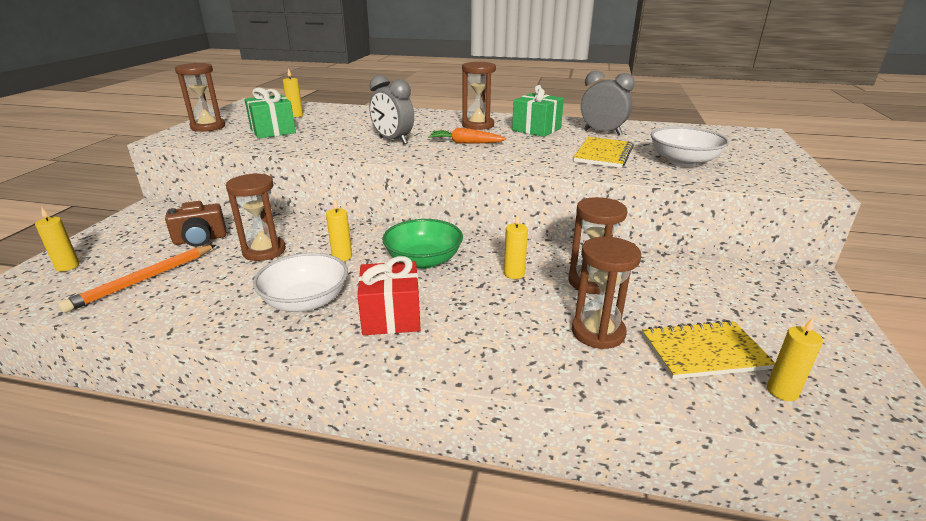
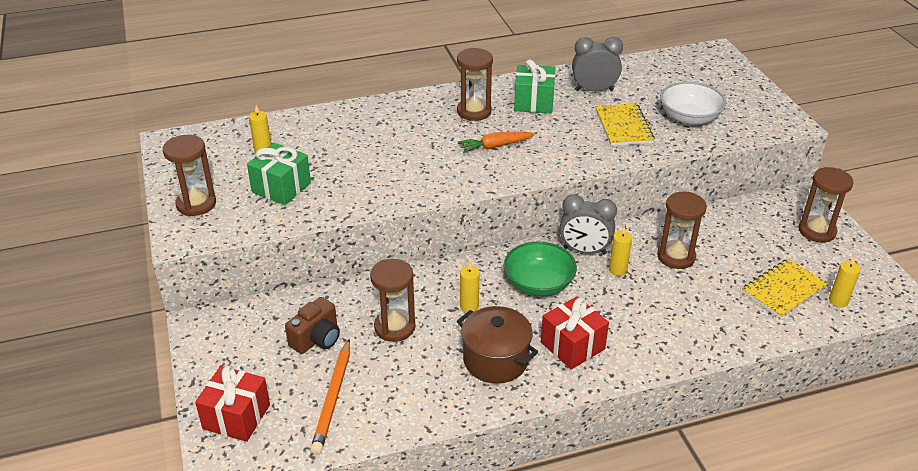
camera: 30 degrees left, 10 degrees up
(67, 266) = (236, 417): yellow candle -> red gift
(306, 301) = (495, 360): white bowl -> brown pot
(393, 140) = (424, 164): grey clock -> grey clock (584, 251)
(598, 332) = (714, 301): brown hourglass -> brown hourglass (817, 231)

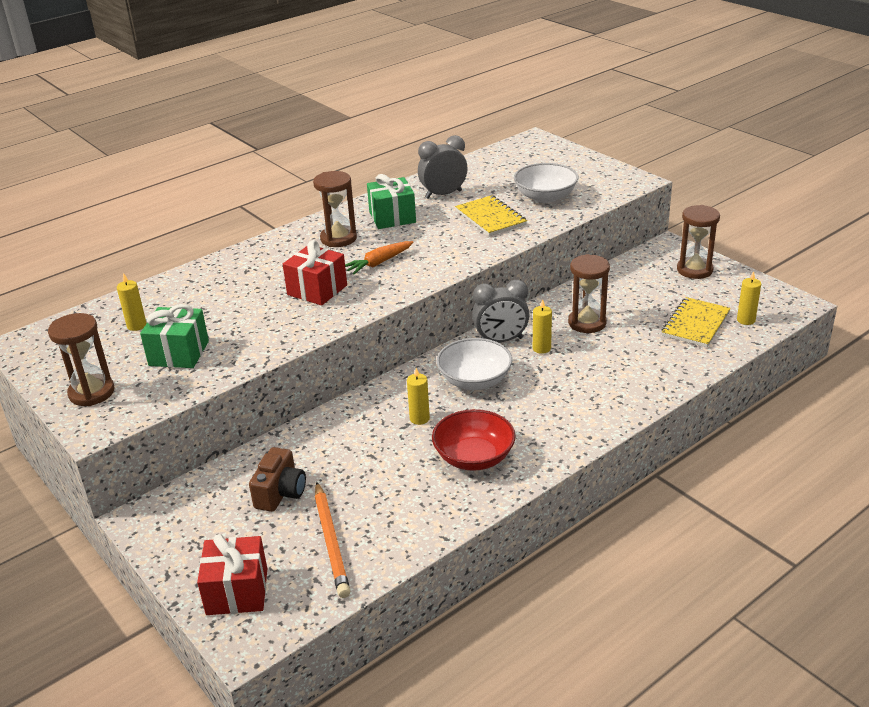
camera: 20 degrees left, 5 degrees down
(394, 327) = (356, 458): brown hourglass -> none
(495, 360) = (474, 457): brown pot -> red bowl
(538, 283) = (474, 380): green bowl -> white bowl
(572, 346) = (539, 423): red gift -> red gift (317, 290)

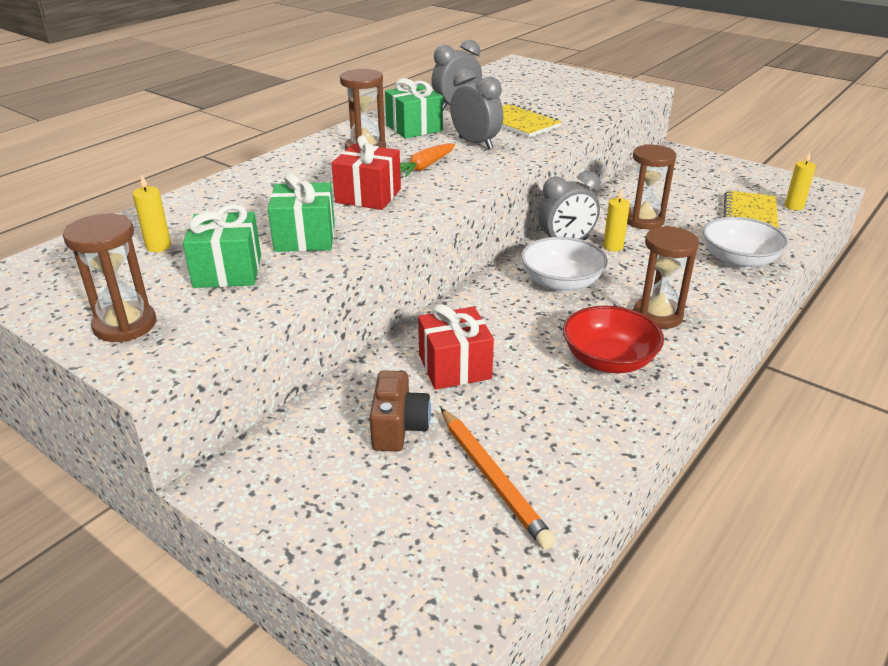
camera: 15 degrees left, 0 degrees up
(237, 591) = (398, 563): red gift -> red gift (454, 367)
(249, 327) = (305, 237): none -> green gift
(419, 418) = (523, 326): yellow candle -> none
(437, 239) = (475, 143): none -> grey clock
(545, 197) = (562, 104): white bowl -> white bowl (739, 260)
(694, 270) = (714, 169): brown hourglass -> brown hourglass (657, 315)

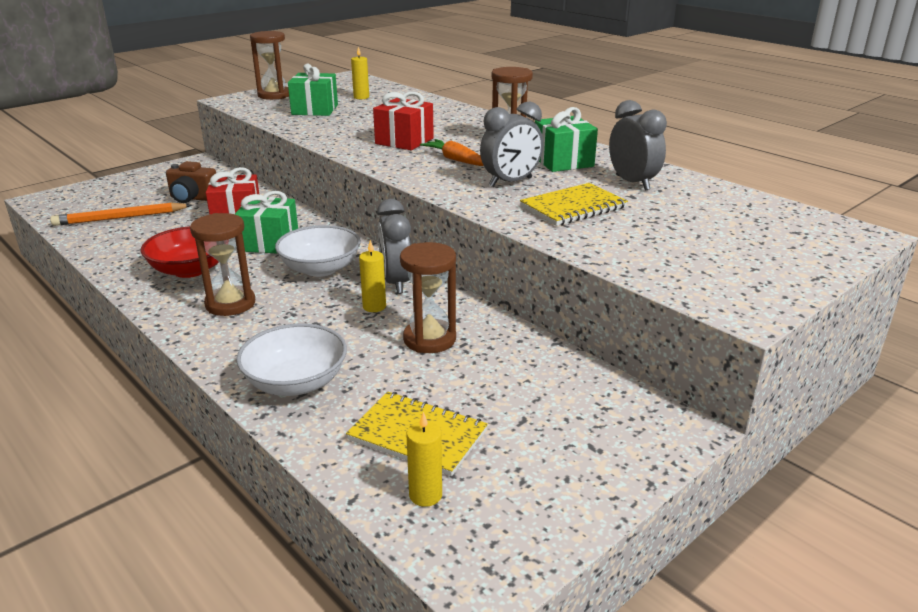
camera: 100 degrees right, 5 degrees down
(305, 237) = (345, 124): green gift -> green gift (269, 242)

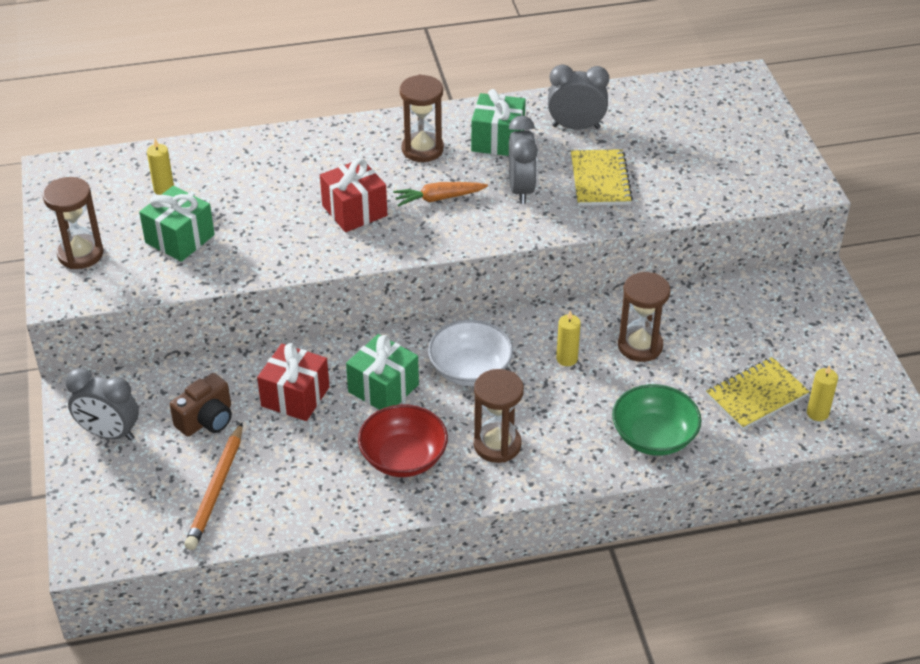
camera: 60 degrees left, 15 degrees up
(296, 382) = (654, 437): white bowl -> green bowl
(396, 282) = (533, 332): grey clock -> grey clock (109, 433)

